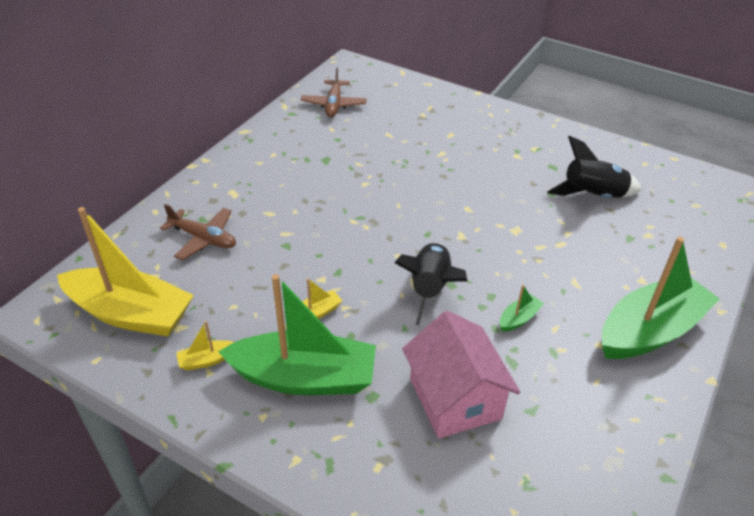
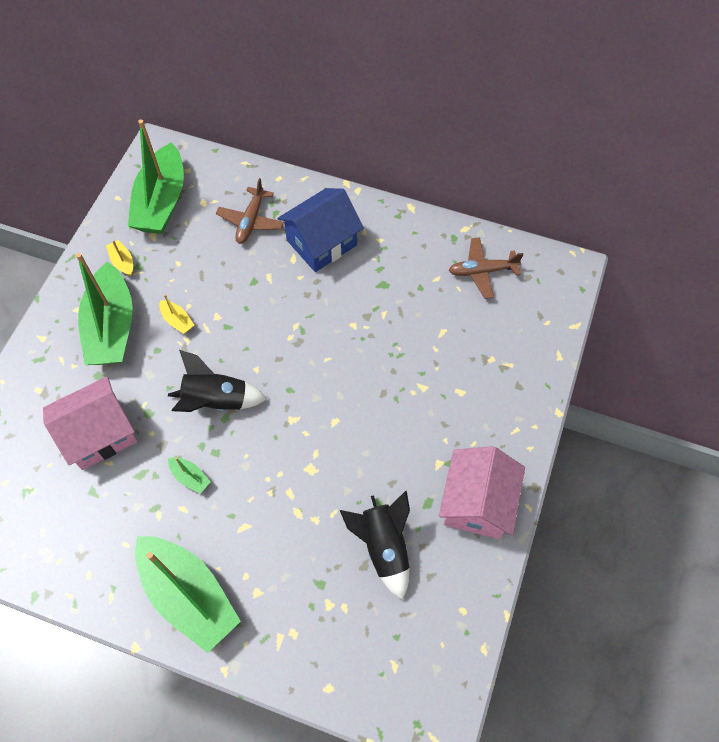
camera: 80 degrees right, 20 degrees up
(130, 314) = (162, 202): yellow boat -> green boat
(259, 191) = (321, 243): none -> blue house
(553, 142) = (477, 503): none -> pink house

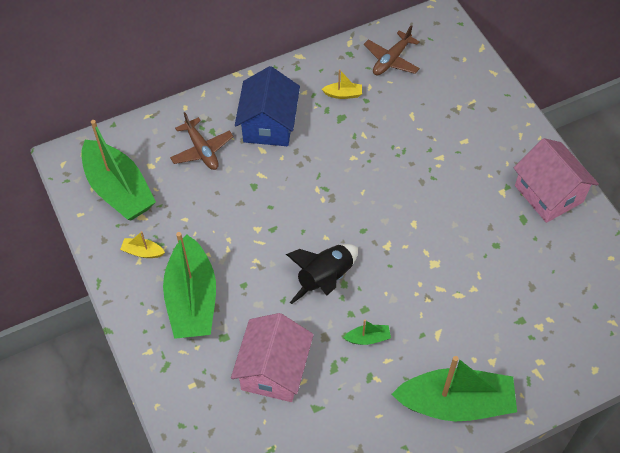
camera: 45 degrees left, 5 degrees down
(112, 327) = (192, 299): green boat -> green boat turned 45 degrees clockwise
(177, 321) = (234, 254): yellow boat -> yellow boat (343, 94)
(383, 547) = (529, 266): black rocket -> none

